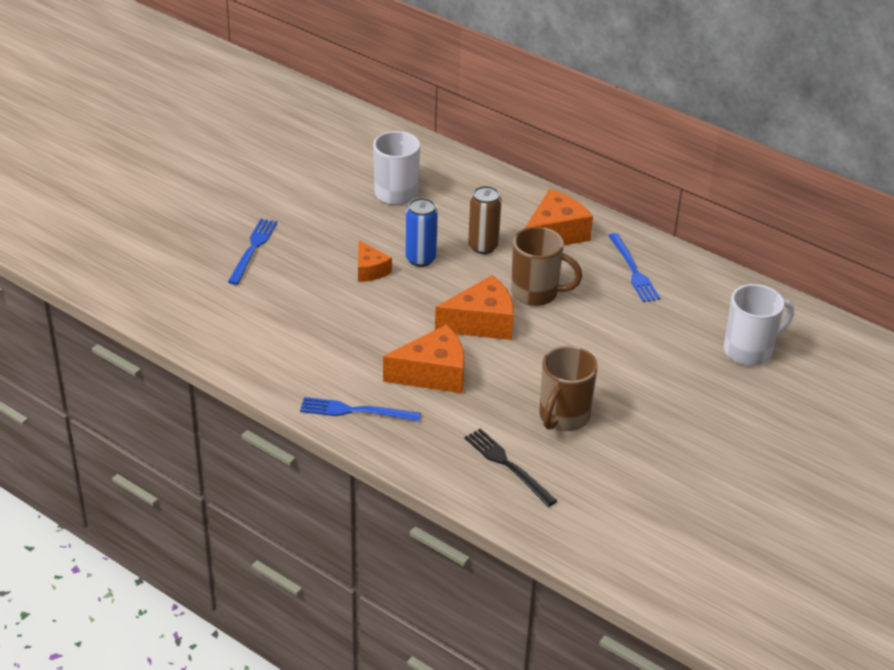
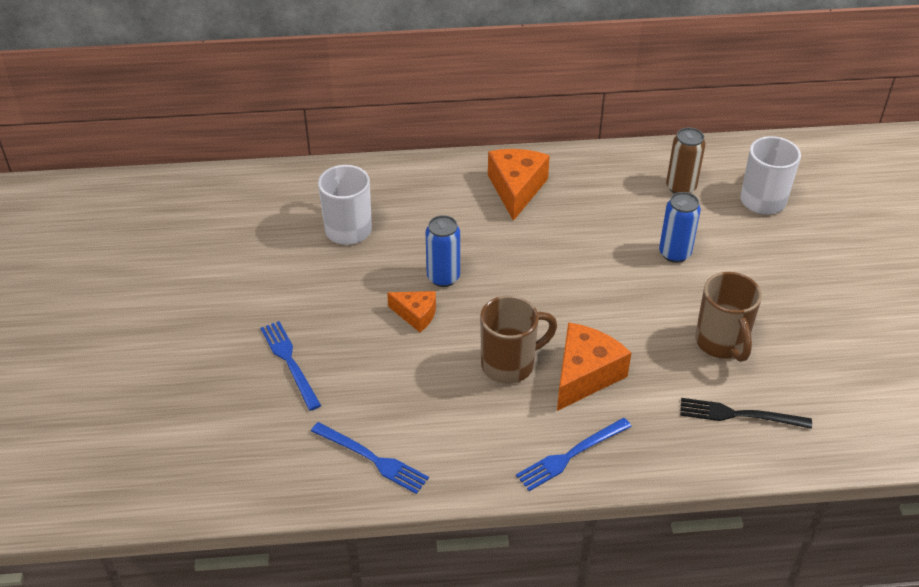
camera: 40 degrees left, 5 degrees up
(481, 323) = (562, 303): orange cheese -> none
(483, 246) = (477, 234): brown can -> brown can (681, 187)
(537, 293) = (568, 249): brown mug -> brown mug (510, 364)
(616, 343) = (674, 253): none -> blue can
(633, 270) = (608, 185): blue fork -> blue fork (372, 459)

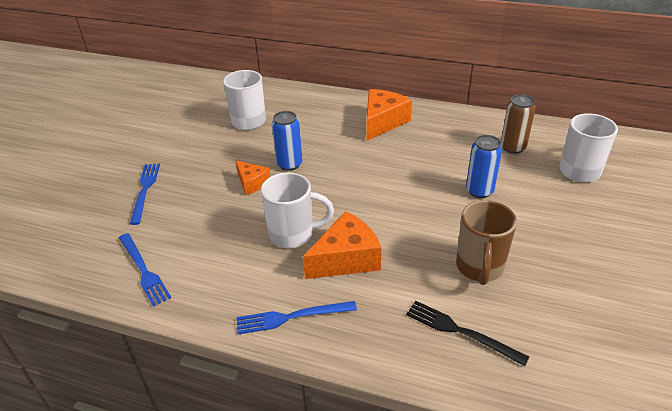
camera: 25 degrees right, 5 degrees down
(510, 364) = (293, 234): brown mug -> white mug

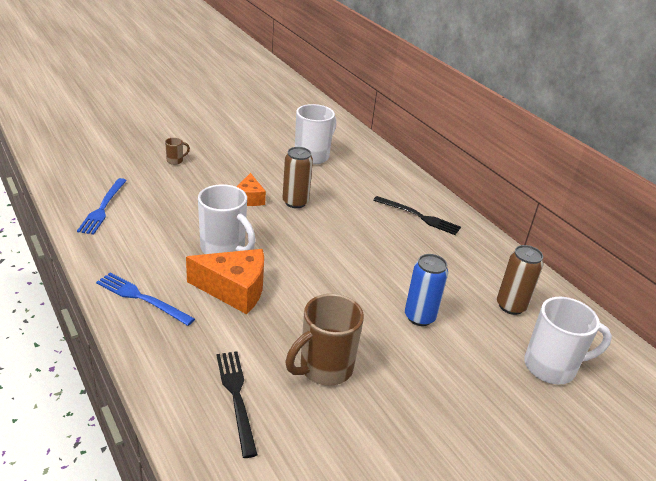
camera: 35 degrees right, 5 degrees down
(145, 190) = (175, 161): blue fork -> brown mug
(289, 164) = (295, 202): blue can -> brown can
(382, 122) = (419, 216): orange cheese -> black fork

